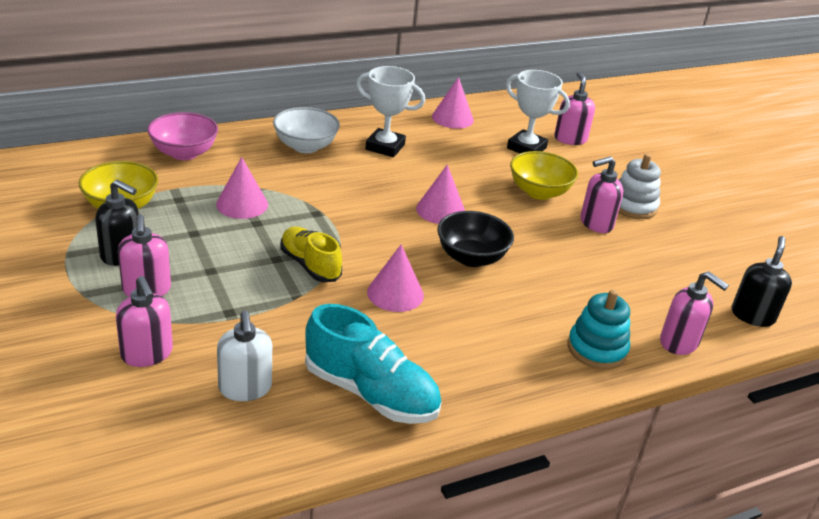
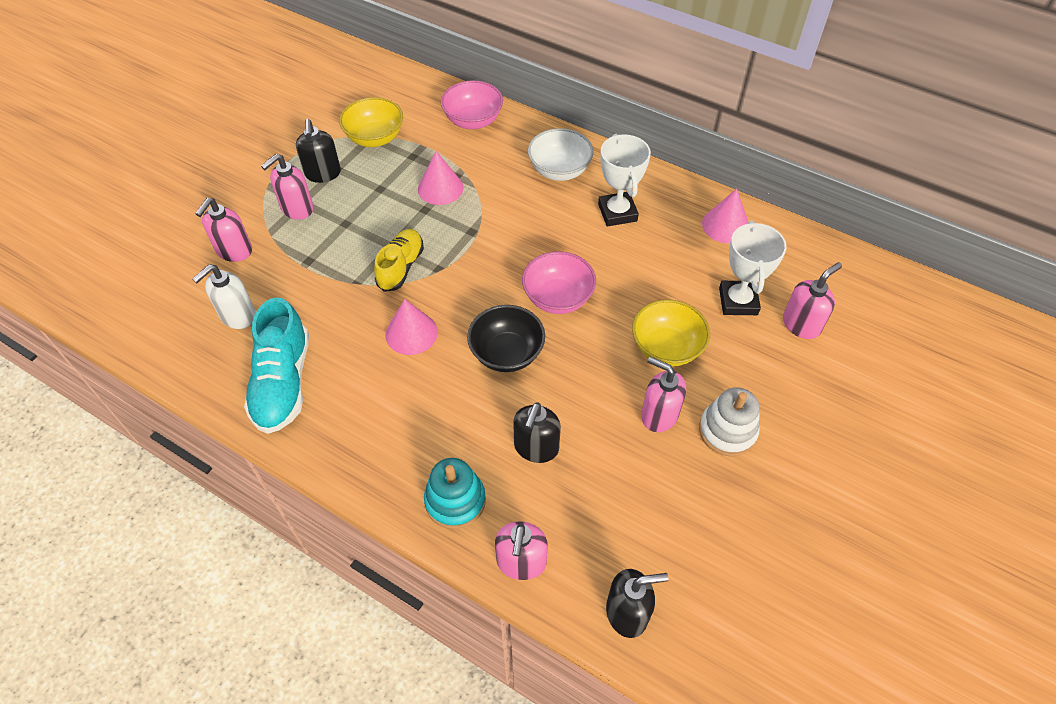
camera: 60 degrees right, 20 degrees up
(440, 210) = (558, 298): pink cone -> pink bowl
(578, 287) = (536, 447): none -> black soap dispenser

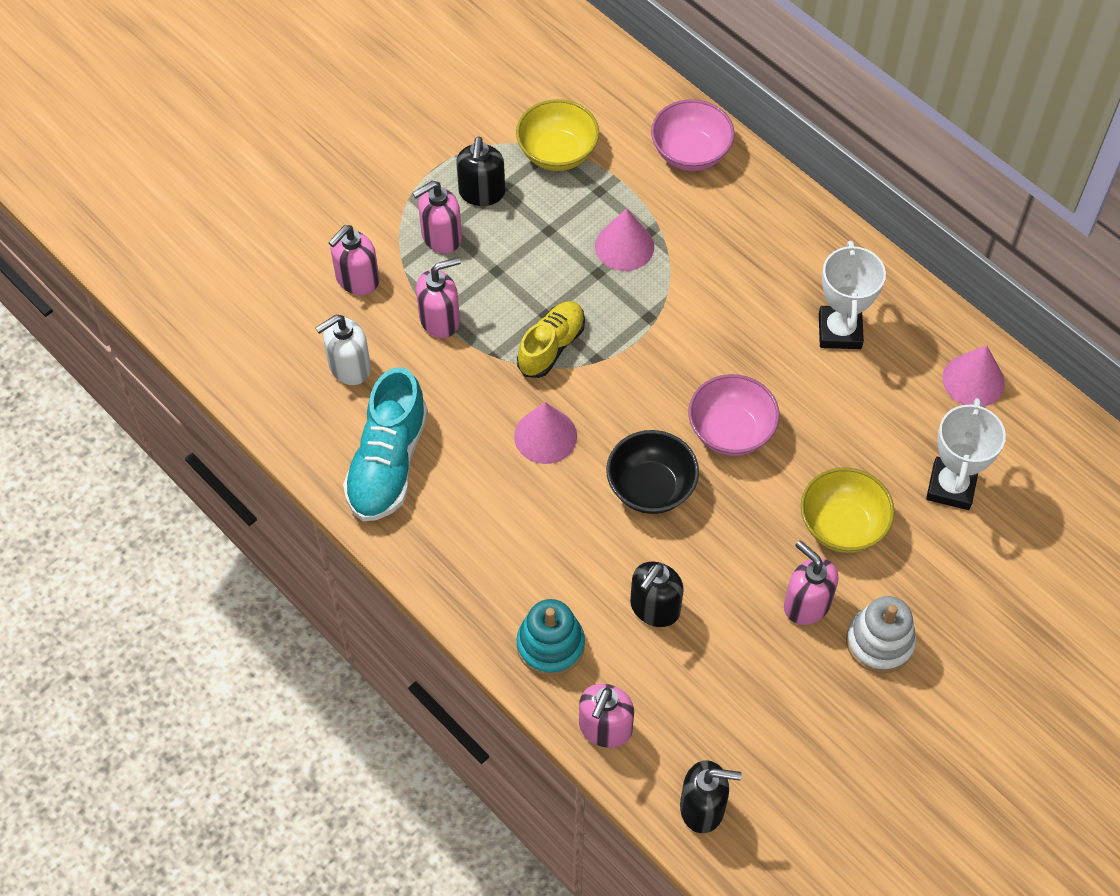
camera: 15 degrees right, 5 degrees up
(559, 170) = (783, 253): white bowl -> none
(801, 324) = (1018, 534): pink soap dispenser -> pink soap dispenser (440, 320)

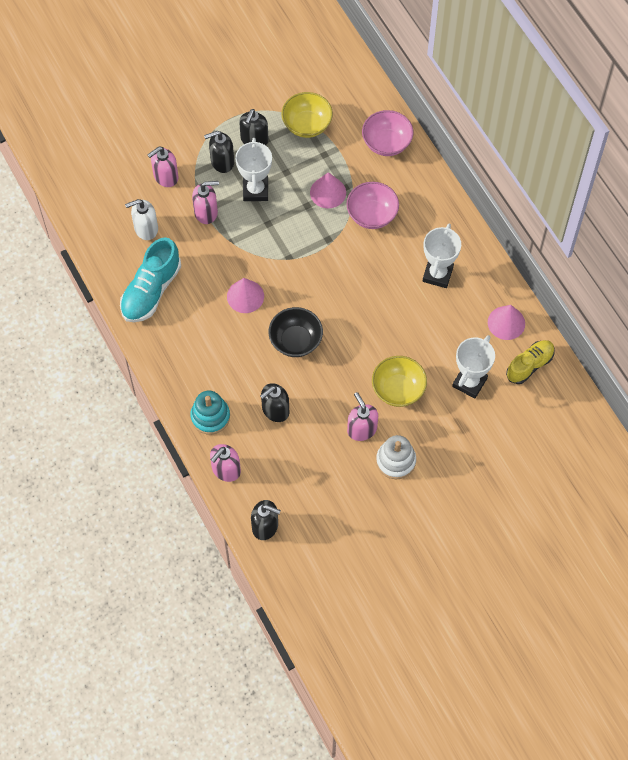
camera: 15 degrees right, 5 degrees up
(441, 237) = (222, 162): pink soap dispenser -> black soap dispenser
(509, 268) = (255, 190): none -> white trophy
(551, 346) = (265, 244): yellow shoe -> yellow shoe (529, 365)
(731, 431) = (353, 319): pink bowl -> pink bowl (372, 215)

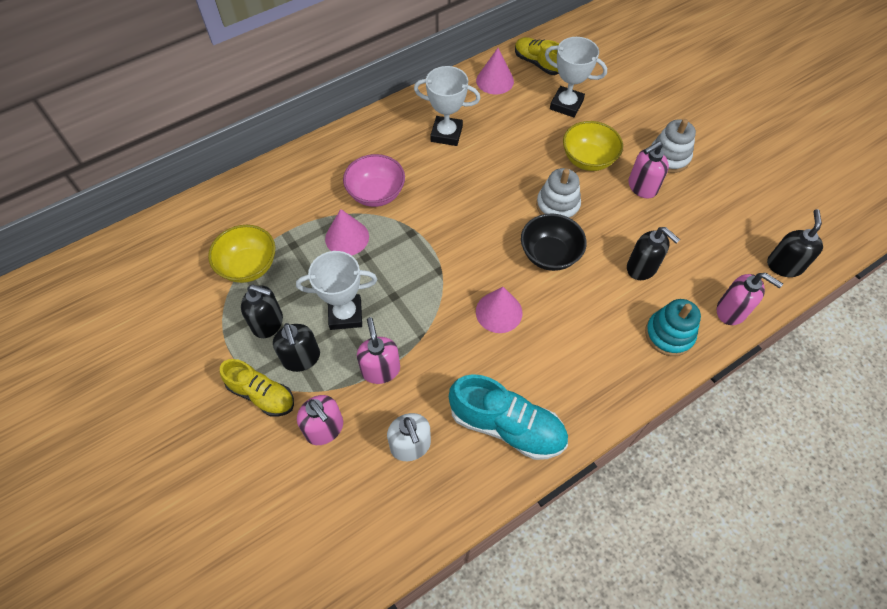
camera: 95 degrees left, 5 degrees down
(196, 138) = (262, 394): none -> yellow shoe
(346, 355) = (557, 205): none -> white stacking toy
(386, 143) = (279, 185): pink bowl -> none

